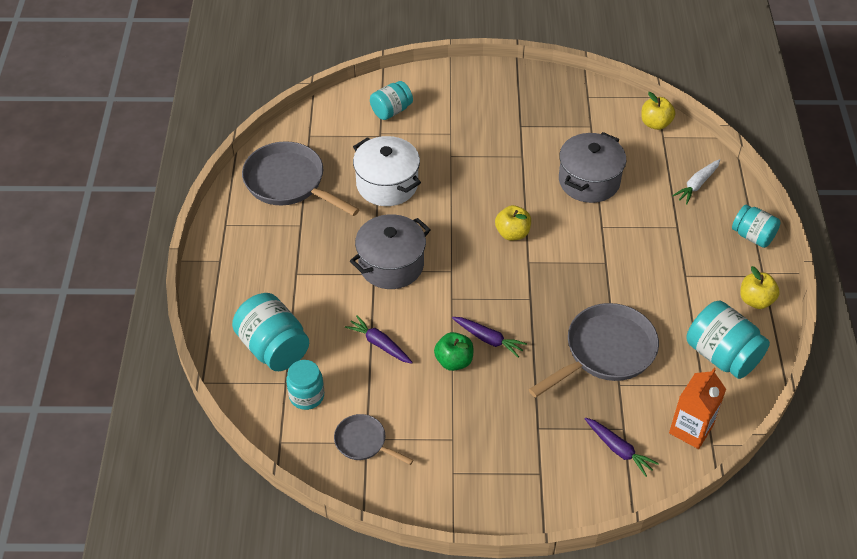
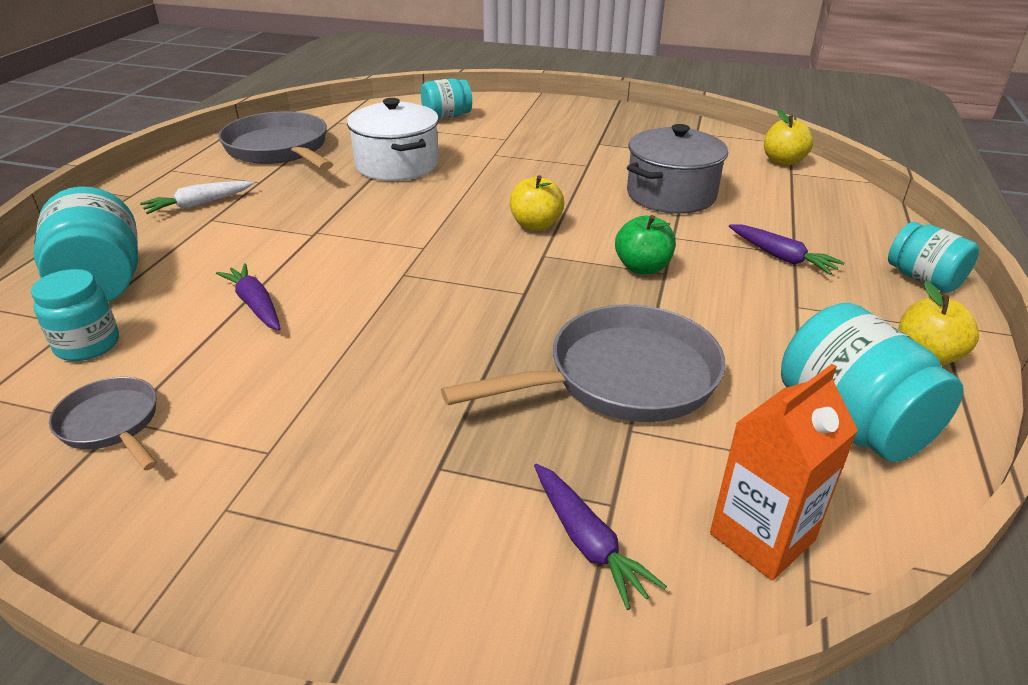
camera: 15 degrees right, 15 degrees down
(391, 265) = (343, 230): grey pot -> none
(454, 361) = (353, 344): green apple -> green apple (642, 268)
(488, 339) = (428, 327): purple carrot -> purple carrot (781, 257)
(697, 185) = (834, 218): white carrot -> white carrot (199, 204)

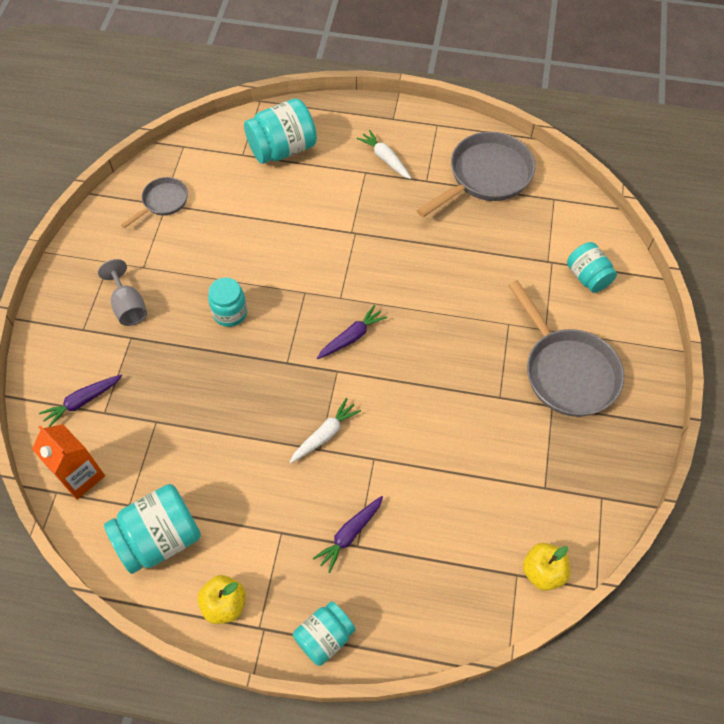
camera: 85 degrees right, 25 degrees up
(88, 345) = (224, 167): turquoise jar -> turquoise jar (230, 313)
(255, 305) = (264, 226): purple carrot -> purple carrot (352, 337)
(360, 472) = (128, 306): none -> grey goblet
(397, 165) = (472, 258): white pot -> none
(535, 225) = (381, 363): yellow apple -> none
(622, 378) = (199, 419): grey pan -> grey pan (567, 371)
(642, 268) = (325, 434): green apple -> white carrot
(671, 195) = (449, 462): grey pot -> none

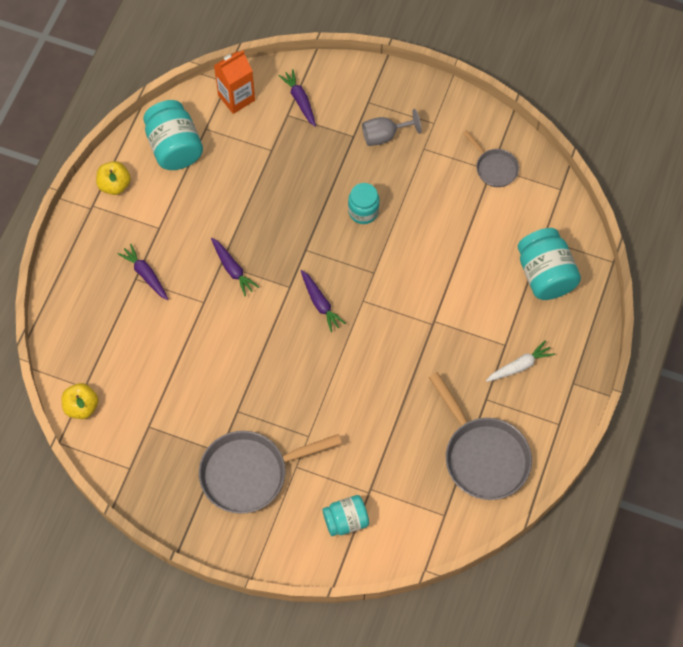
camera: 100 degrees right, 5 degrees up
(324, 637) = (74, 247): turquoise jar -> none
(325, 434) = (233, 269): white carrot -> purple carrot

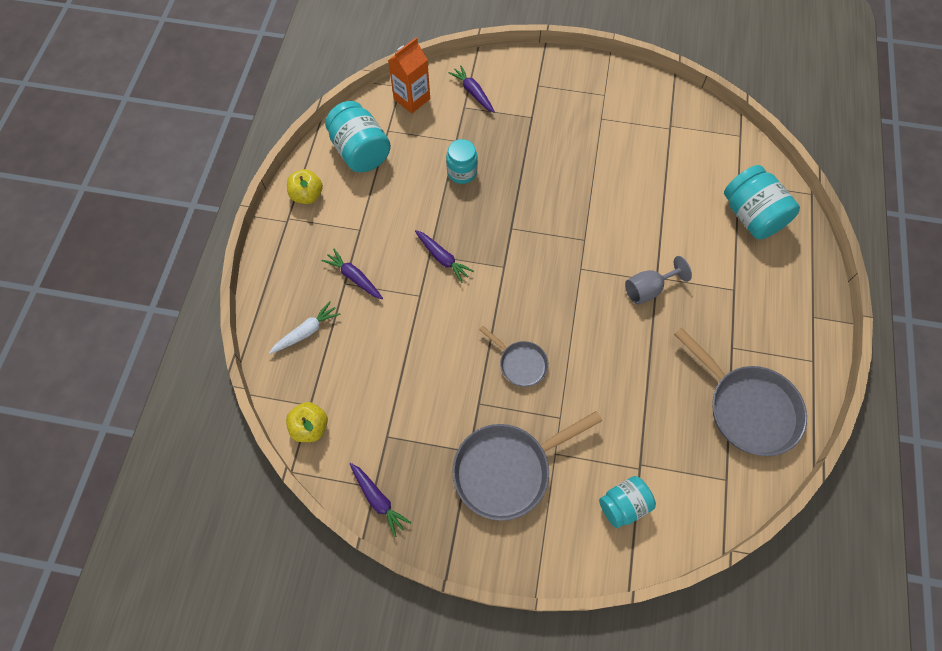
camera: 10 degrees left, 0 degrees up
(320, 303) = (539, 278): purple carrot -> purple carrot (378, 499)
(363, 211) = (559, 183): turquoise jar -> turquoise jar (462, 172)
(384, 136) = (561, 112): grey goblet -> grey goblet (648, 289)
(494, 168) = (672, 126): grey pan -> grey pan (520, 363)
(519, 366) = (755, 308): white carrot -> white carrot (306, 332)

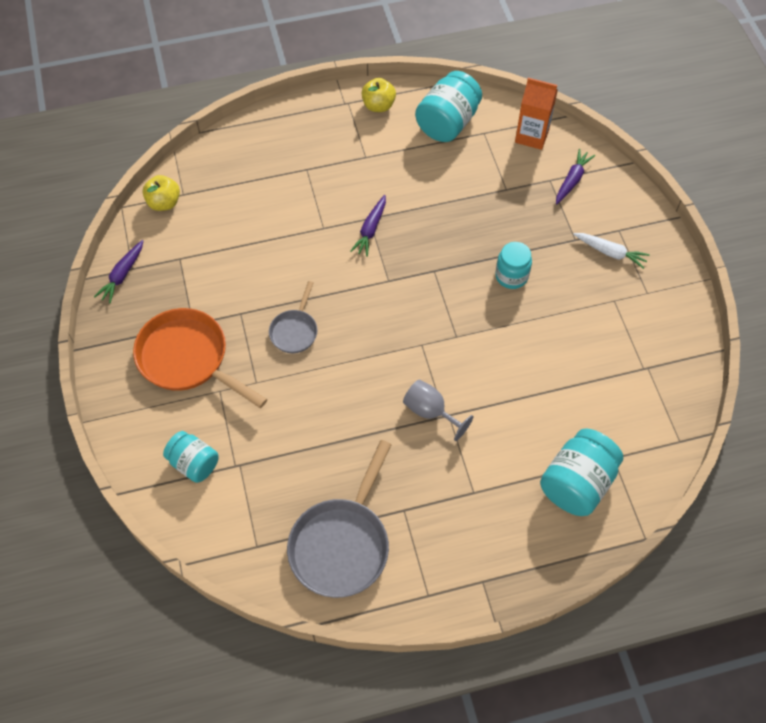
camera: 65 degrees right, 5 degrees down
(306, 332) = (247, 163): white carrot -> white carrot (610, 252)
(354, 277) = (315, 173): purple carrot -> none
(462, 172) = (473, 208): turquoise jar -> turquoise jar (511, 276)
(507, 470) = (188, 358): grey pan -> orange pan

